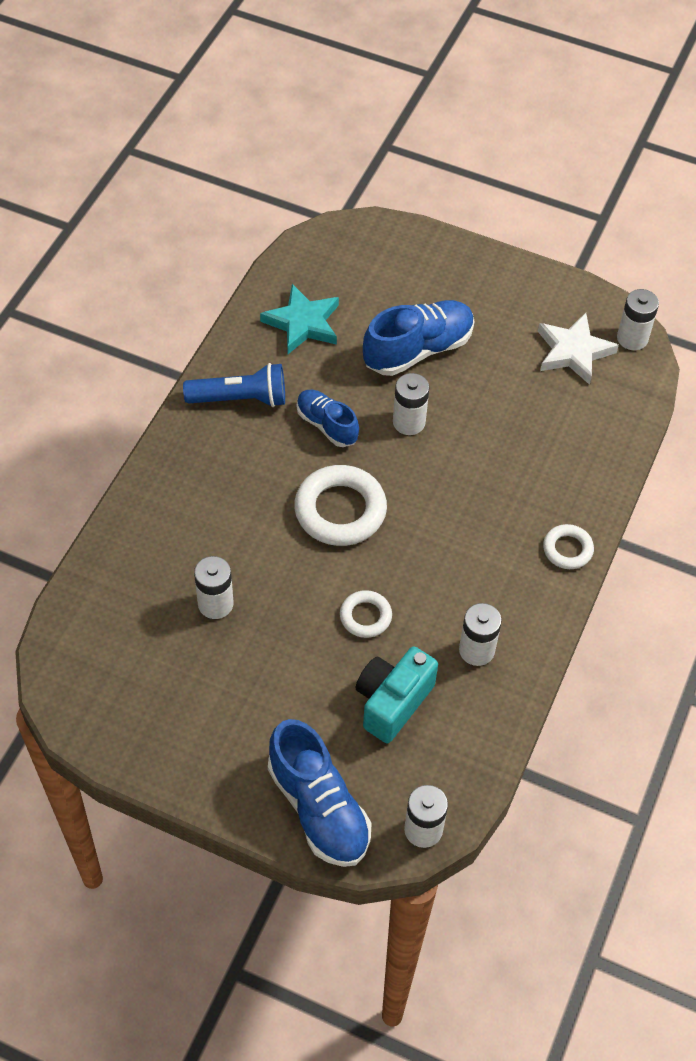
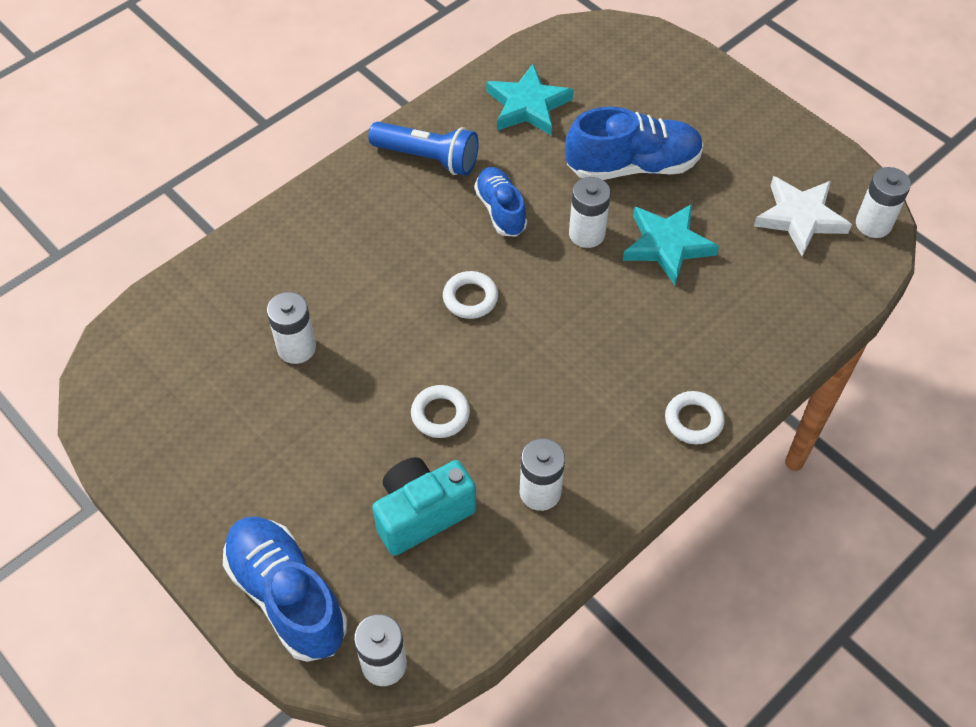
camera: 25 degrees right, 0 degrees up
(318, 808) = (287, 596): blue shoe -> blue shoe turned 150 degrees clockwise
(340, 510) = (470, 298): white ring -> white ring, size x0.54
(479, 410) = (667, 245): none -> turquoise star

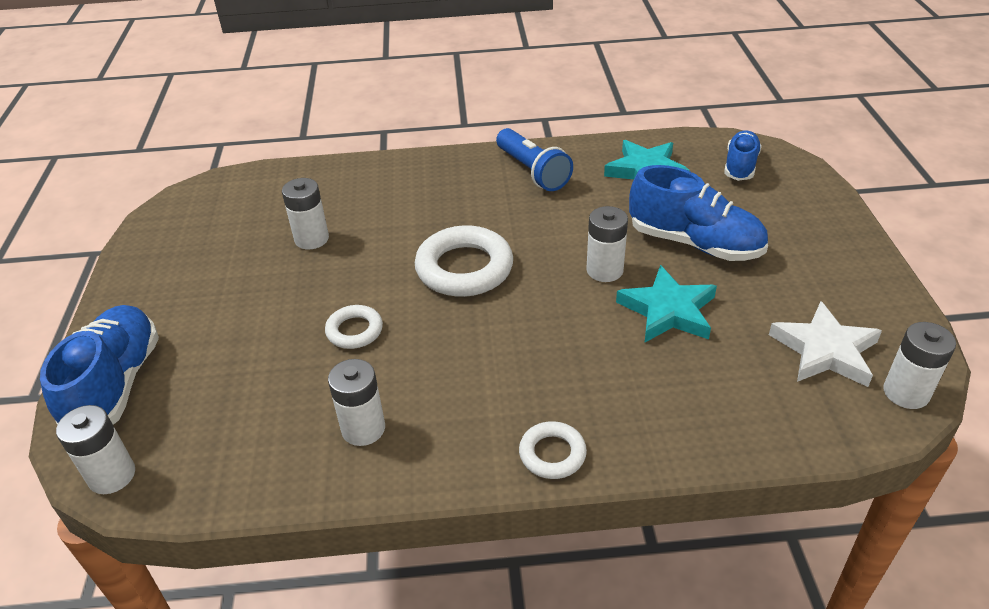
camera: 40 degrees right, 15 degrees down
(422, 514) = (263, 389): turquoise camera -> none
(470, 298) = (464, 268): white ring -> white ring, size x1.84
(500, 210) = (551, 225): blue shoe -> blue shoe (740, 166)

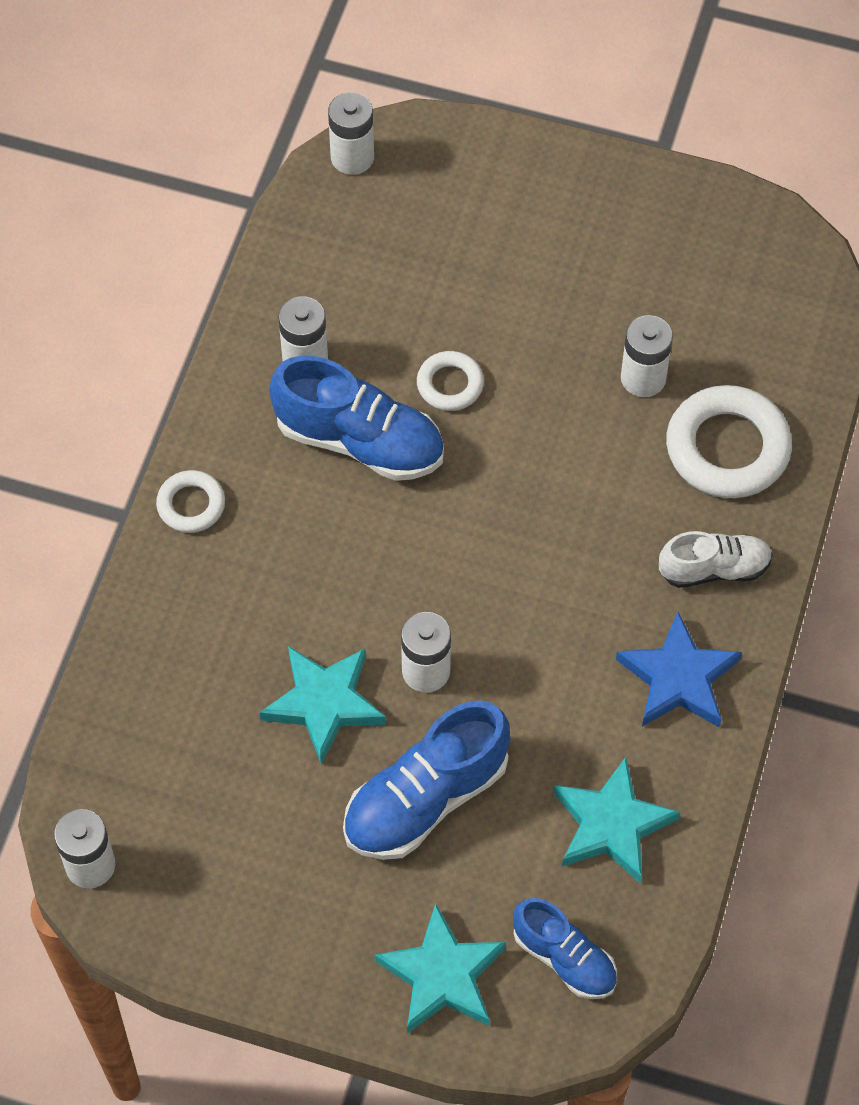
camera: 110 degrees right, 20 degrees up
(116, 385) = (473, 166): blue shoe -> blue shoe (359, 441)
(448, 177) = (714, 569): none -> white shoe
(464, 268) = (504, 523): white ring -> white ring (727, 448)
(532, 171) = (678, 678): blue flashlight -> blue star
(797, 204) = (442, 975): none -> turquoise star
(825, 350) = (184, 827): white star -> none

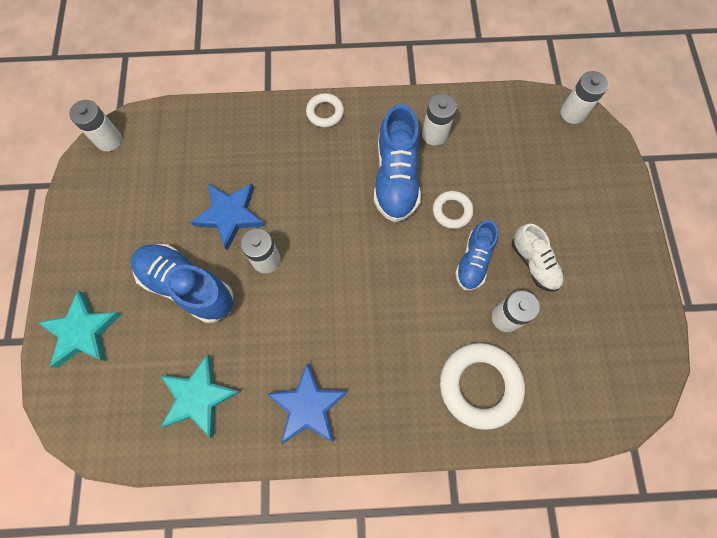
camera: 70 degrees right, 10 degrees up
(324, 703) = (230, 215): turquoise star -> blue star
(564, 958) = (107, 397): blue shoe -> blue shoe (473, 261)
(714, 569) = (391, 404): white shoe -> white shoe (534, 263)

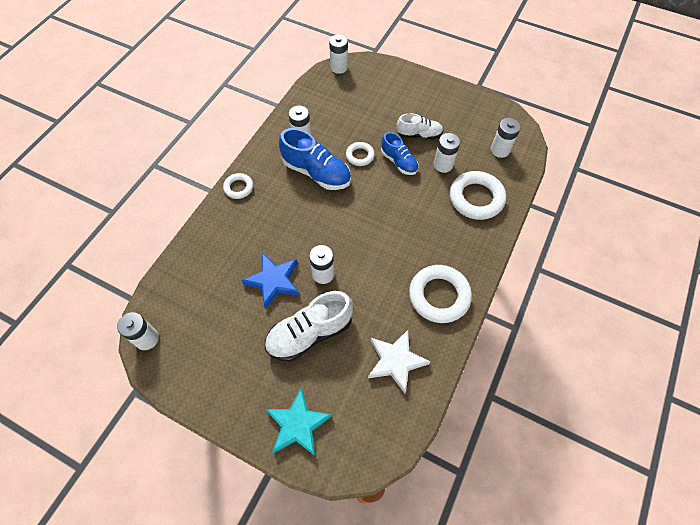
camera: 60 degrees left, 10 degrees down
(188, 286) = (309, 333): blue shoe -> white shoe
(199, 397) = (395, 361): turquoise star -> white star
(308, 406) = (439, 296): blue star -> white ring
(582, 381) = (500, 150): none -> white battery

